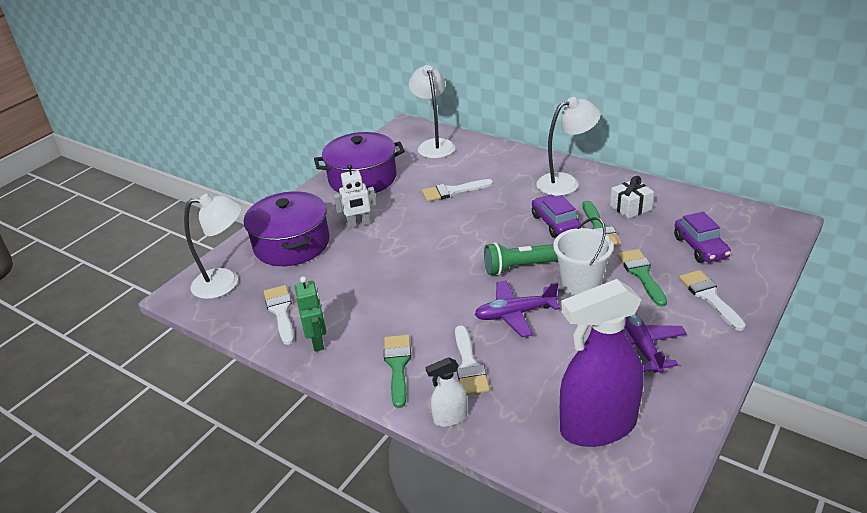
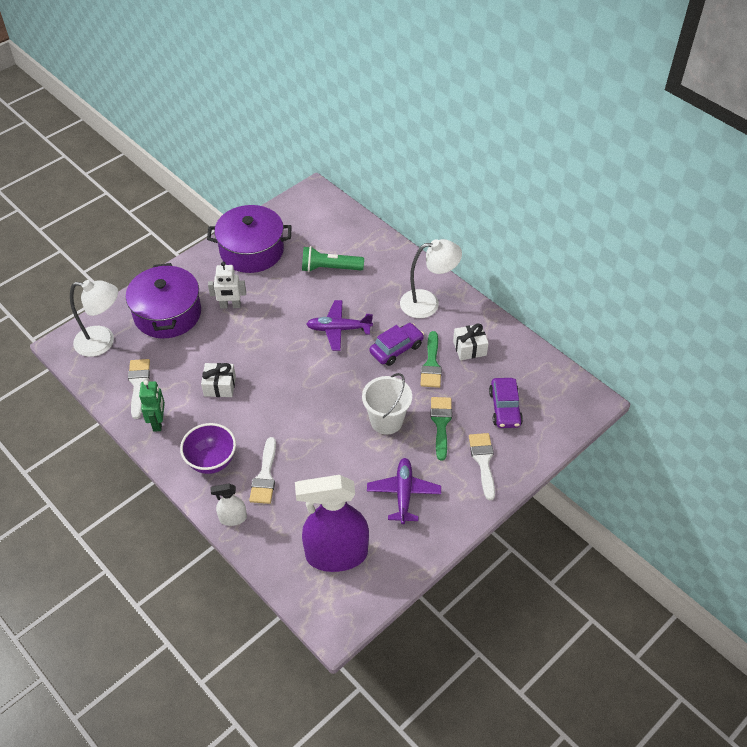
camera: 10 degrees right, 15 degrees up
(377, 293) = (220, 386): none -> white gift
(398, 365) = (211, 461): green brush -> purple bowl
(434, 145) = (331, 224): white lamp -> none
(452, 191) = (324, 287): white brush -> none
(515, 314) = (321, 436): purple plane -> purple plane (338, 329)
(521, 267) = (346, 389): green flashlight -> green flashlight (330, 268)
(555, 223) = (396, 349): purple car -> purple car turned 60 degrees clockwise

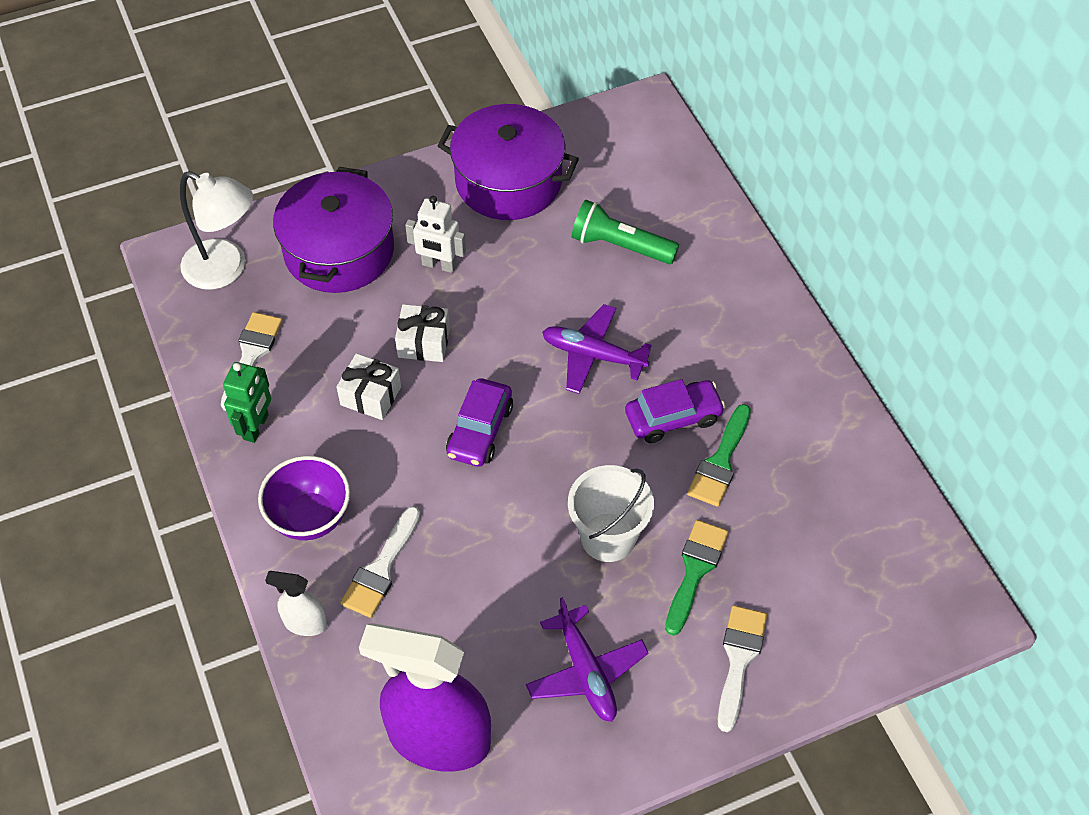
camera: 20 degrees right, 5 degrees up
(403, 493) = (586, 671): purple plane -> purple plane turned 135 degrees clockwise
(428, 303) = (757, 352): white lamp -> none
(469, 348) = (795, 453): white gift -> white gift (424, 342)
(505, 408) = (812, 578): purple car -> purple car (480, 430)

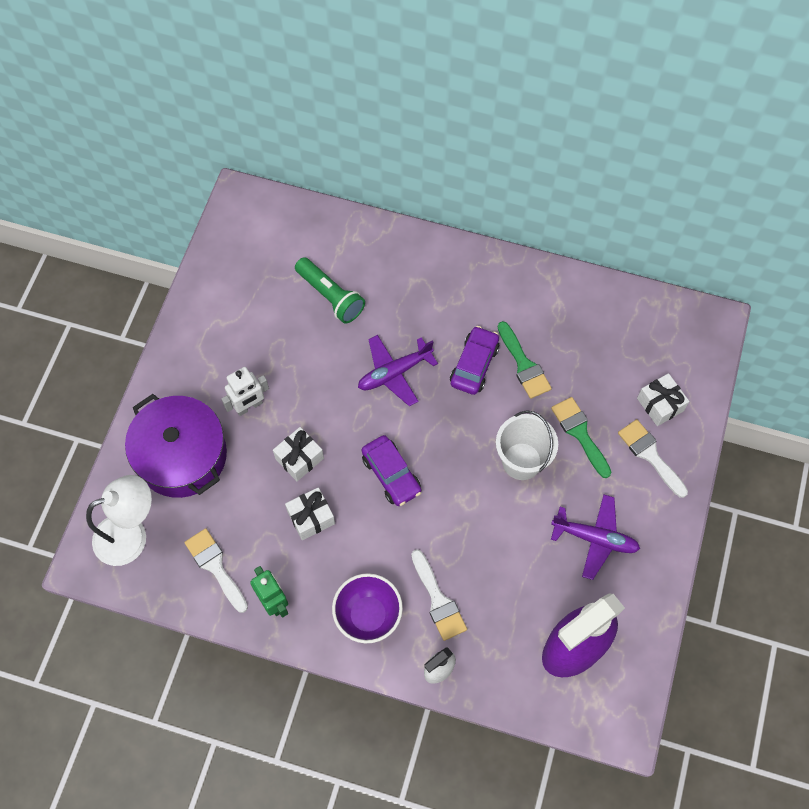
camera: 50 degrees left, 10 degrees up
(508, 181) = (222, 318): purple pot -> none
(620, 246) = (330, 296): green flashlight -> green flashlight turned 105 degrees counterclockwise
(810, 627) = (660, 404): none -> white gift

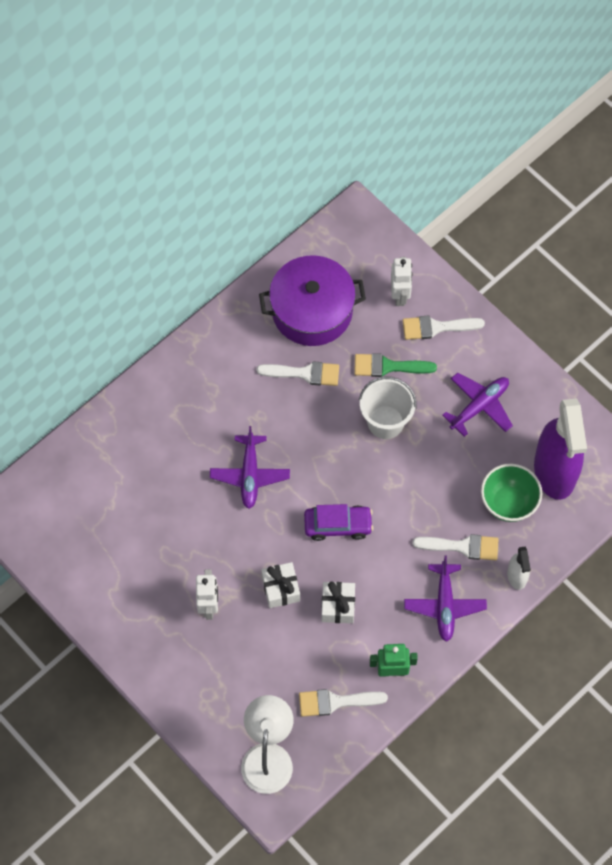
camera: 60 degrees left, 0 degrees up
(182, 456) = (221, 681): purple pot -> purple pot (312, 311)
(330, 296) = (146, 487): green flashlight -> none
(368, 615) = (444, 605): purple bowl -> purple plane
(474, 365) = (281, 410): purple car -> none
(511, 620) = (508, 503): none -> green bowl
(524, 365) = (304, 373): green brush -> white brush
(660, 404) = (400, 295): white gift -> white robot

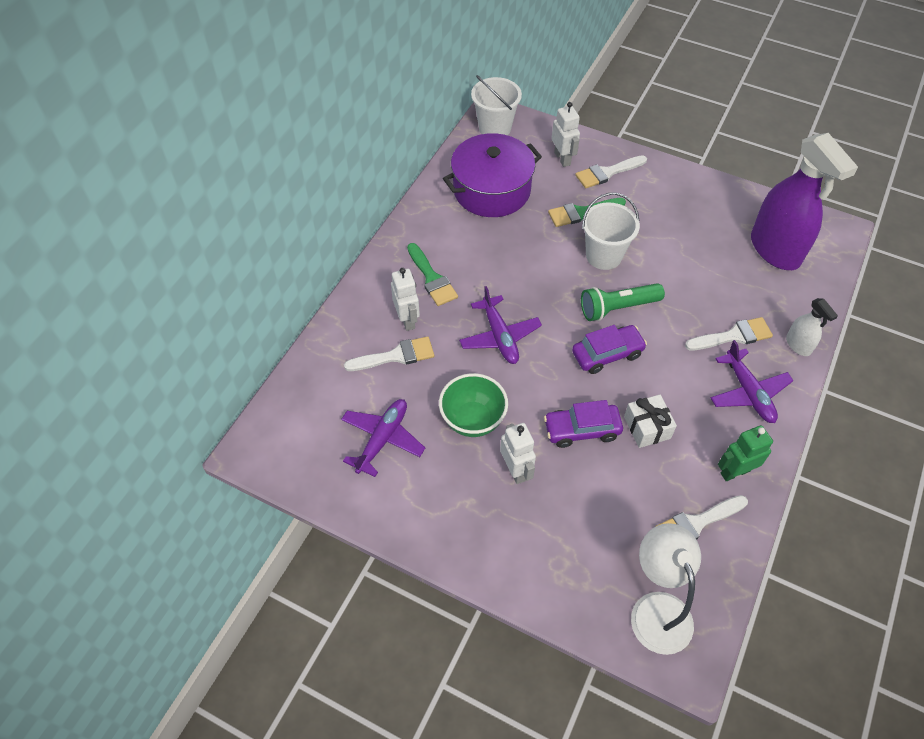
camera: 20 degrees left, 10 degrees down
(174, 430) = (407, 320): none -> white robot
(213, 393) = (432, 278): none -> green brush
(281, 589) = (581, 430): white gift -> purple car
(304, 373) = (509, 238): white brush -> white brush (396, 356)
(348, 234) = (494, 128): none -> white bucket
(370, 482) = (617, 308): none -> green flashlight
(479, 406) = (679, 220): purple plane -> purple plane (382, 439)
(508, 503) = (751, 287): green bowl -> green bowl (473, 420)

